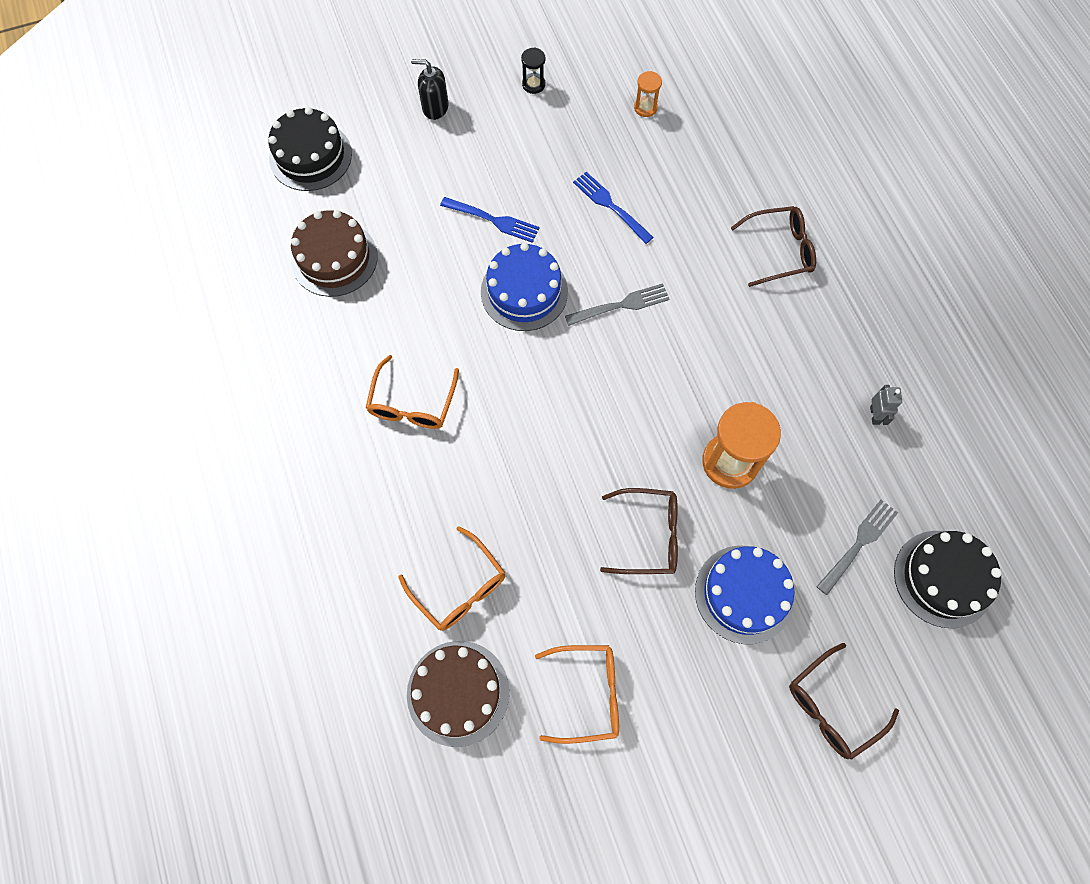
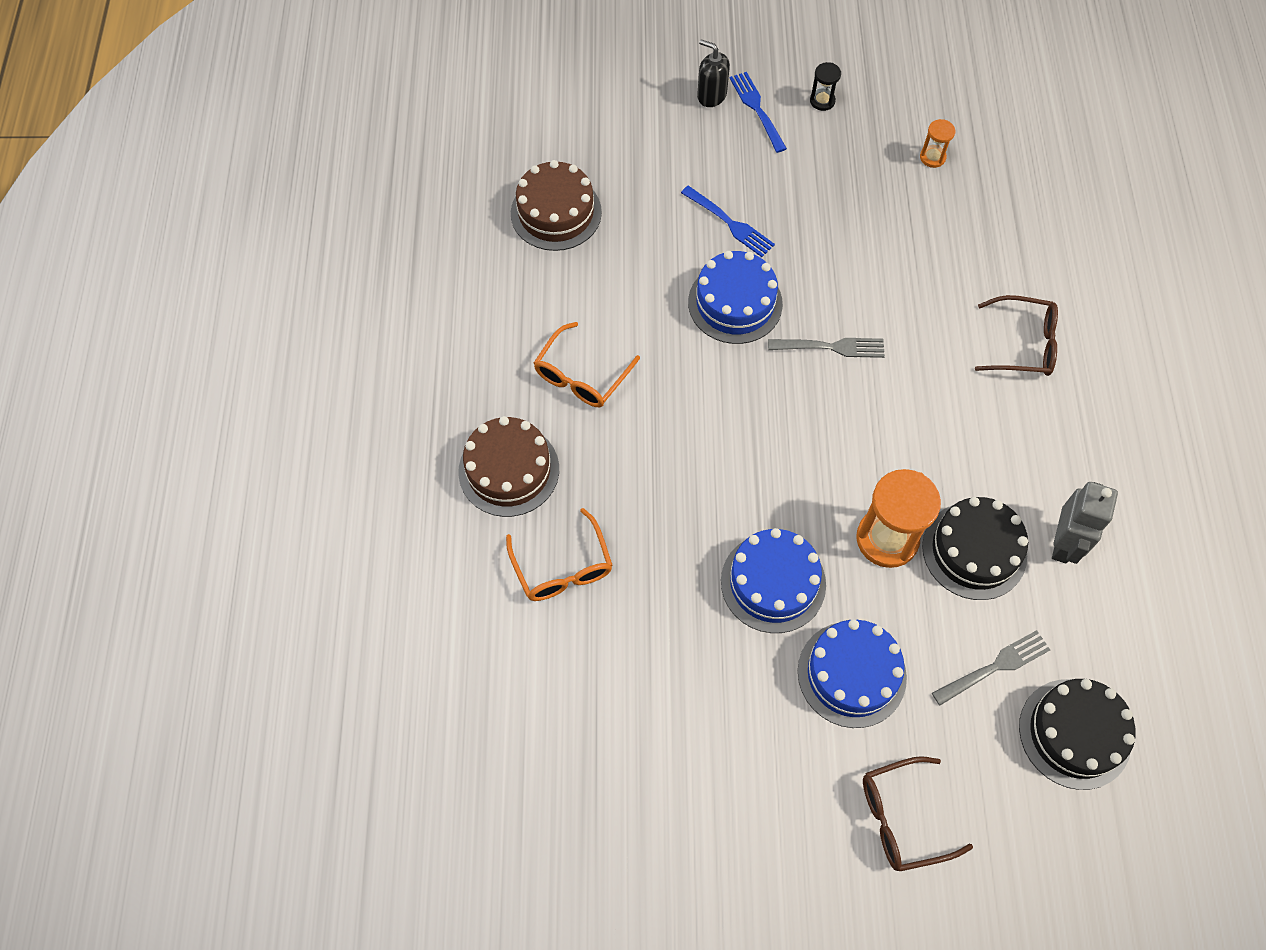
camera: 20 degrees right, 5 degrees down
(310, 156) = (569, 107): black cake -> black cake (974, 550)
(458, 693) = (524, 666): brown cake -> brown cake (509, 470)
(587, 694) = (652, 713): orange glasses -> none
(611, 206) = (858, 245): blue fork -> blue fork (757, 110)
(648, 535) = (773, 582): brown glasses -> blue cake
(875, 415) = (1063, 543): grey robot -> grey robot, size x1.81

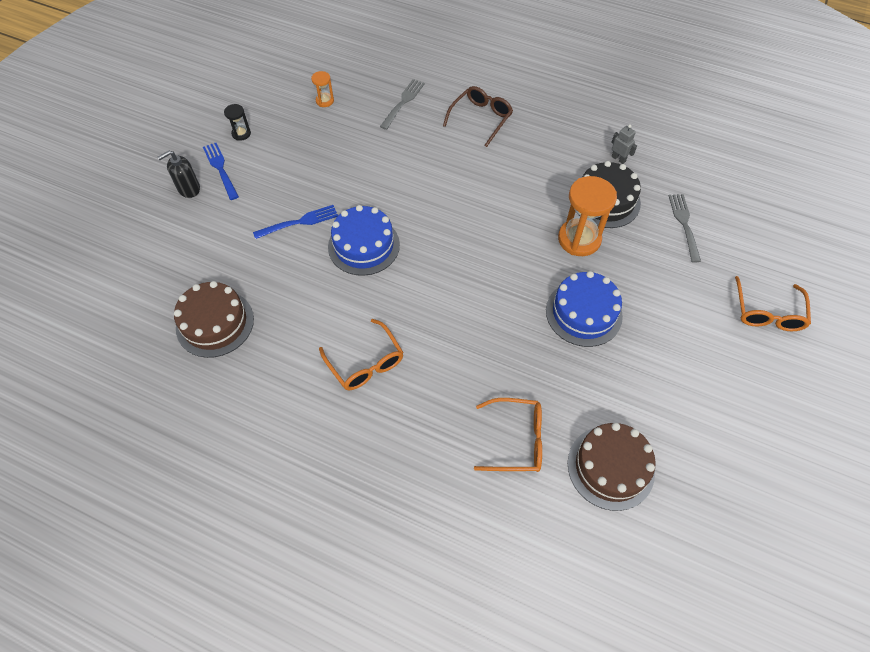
camera: 65 degrees left, 5 degrees down
(509, 470) = (418, 446): brown cake -> brown cake (610, 467)
(757, 110) = (221, 169): blue fork -> blue fork turned 60 degrees clockwise
(830, 347) = (428, 209): grey fork -> grey fork (403, 103)
(851, 674) = (664, 297): blue cake -> none
(902, 818) = (767, 312): brown glasses -> orange glasses
(1063, 543) = (618, 159): grey robot -> grey robot, size x0.55
(1074, 733) = (737, 206): black cake -> none

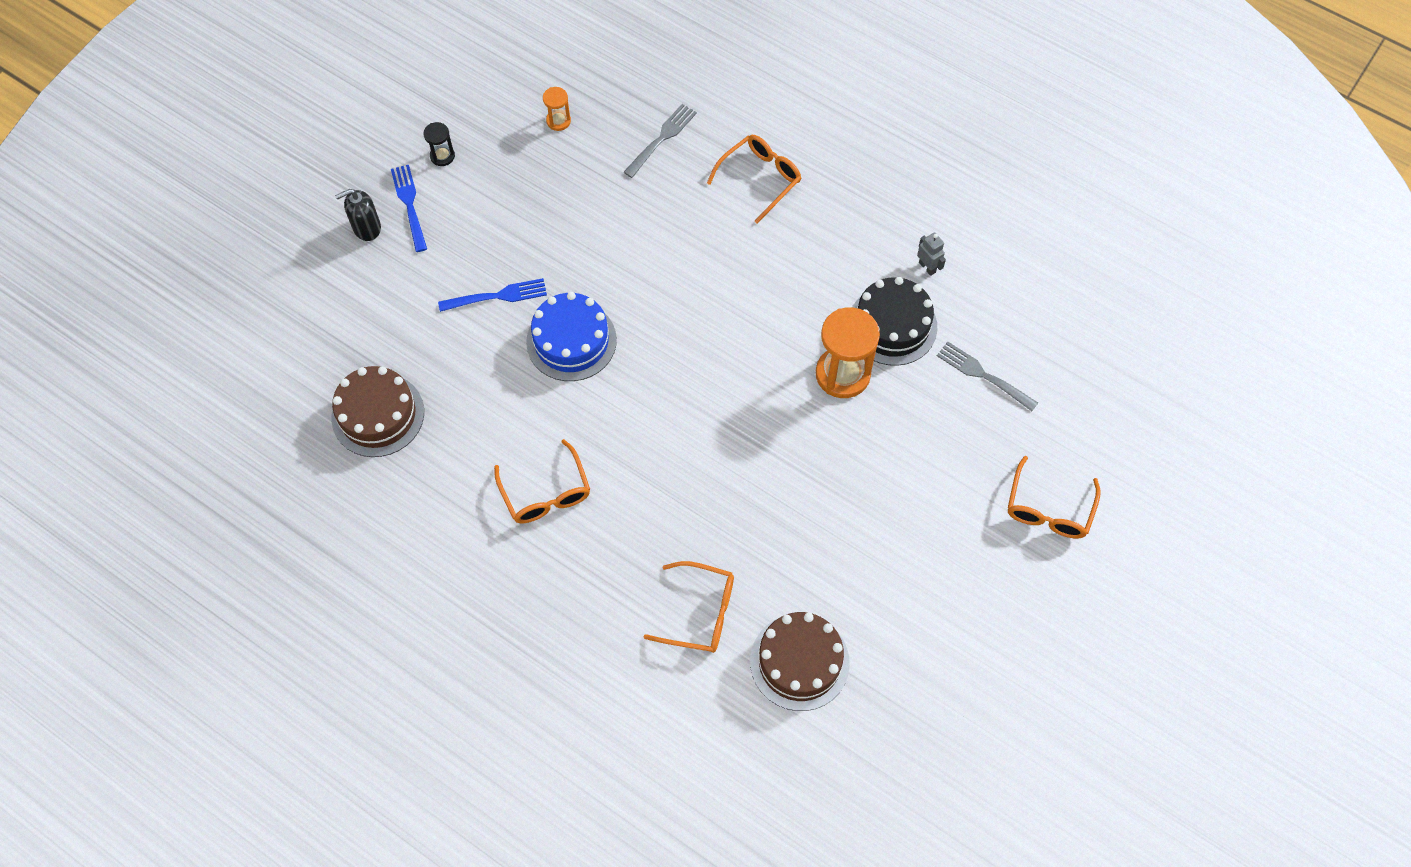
camera: 10 degrees right, 5 degrees up
(481, 118) = (760, 179): brown glasses -> orange glasses
(583, 313) = (821, 473): blue cake -> none
(684, 225) = (984, 375): grey fork -> grey fork turned 60 degrees counterclockwise

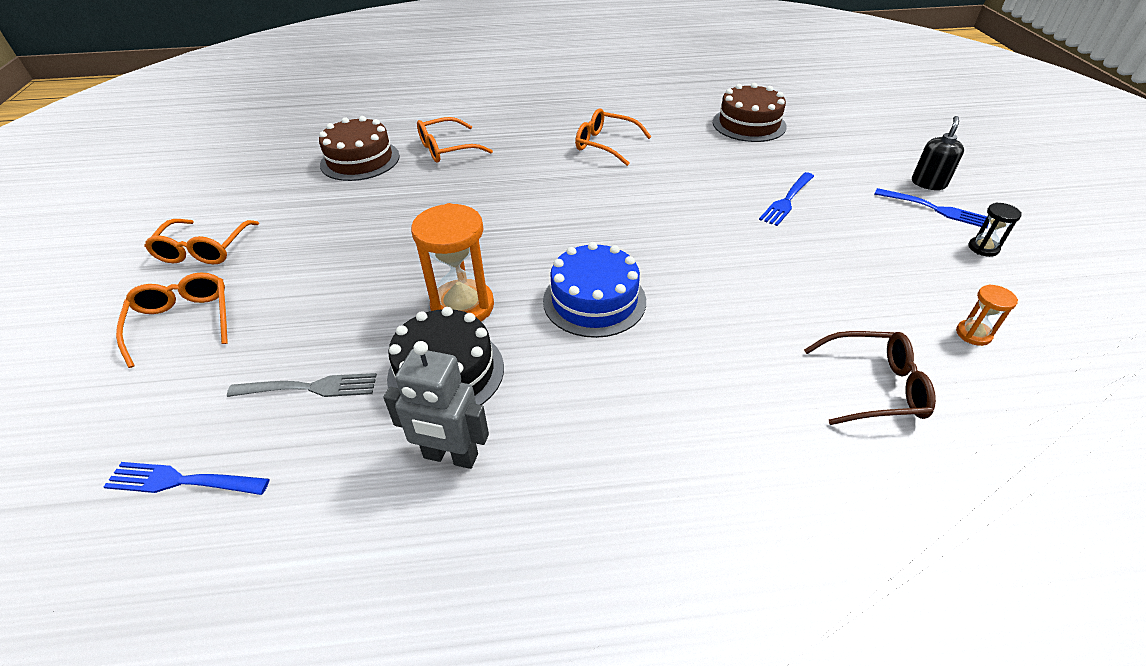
camera: 140 degrees right, 20 degrees down
(571, 341) = (701, 207): blue cake -> blue cake (594, 300)
(661, 139) = (874, 387): grey fork -> brown glasses
(760, 179) = (732, 420): orange glasses -> orange glasses (204, 250)
(927, 267) = (450, 456): grey robot -> grey robot, size x1.81
(1080, 356) = (183, 481): none -> blue fork

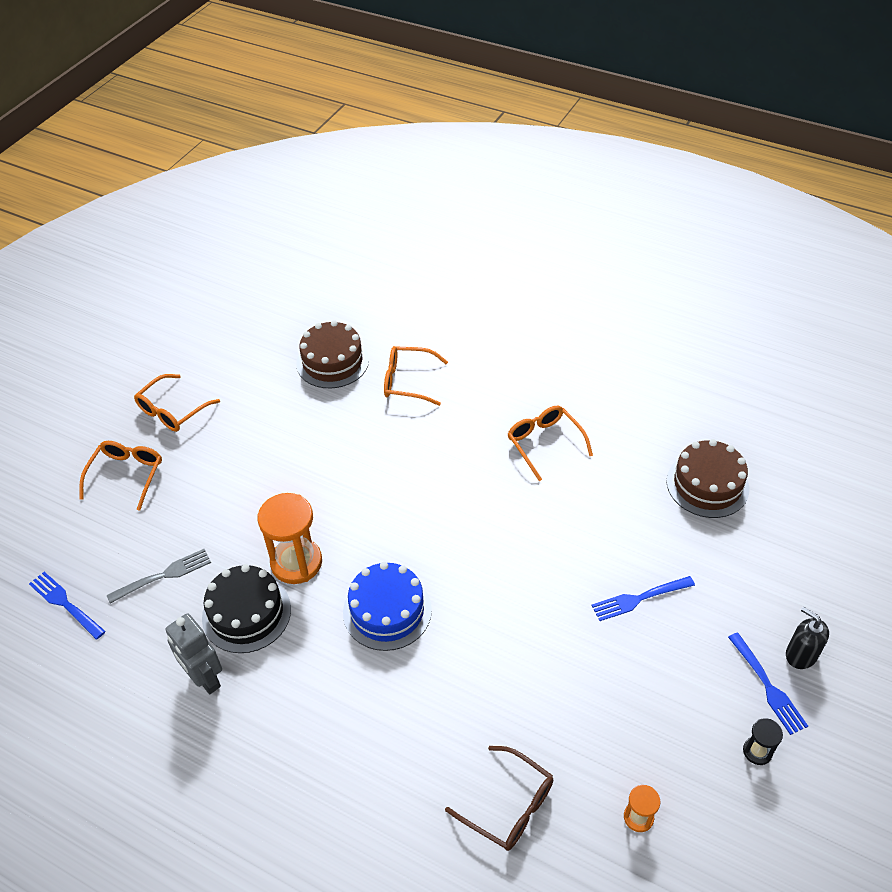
camera: 35 degrees right, 5 degrees up
(308, 388) = (163, 576): grey fork -> grey fork turned 60 degrees counterclockwise
(928, 183) = (801, 655): black soap dispenser -> black soap dispenser turned 105 degrees counterclockwise

